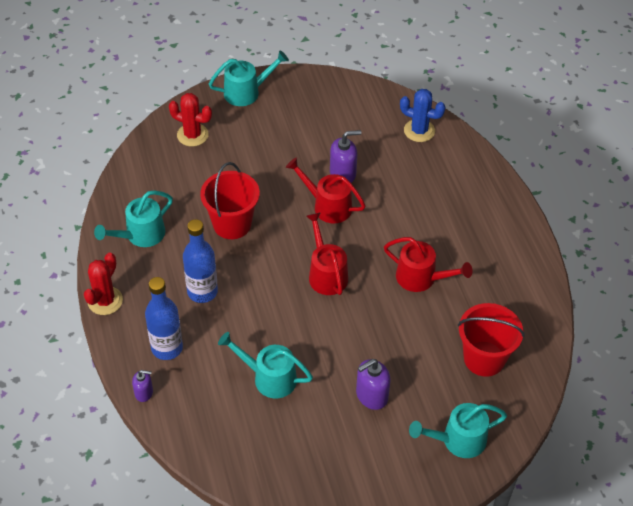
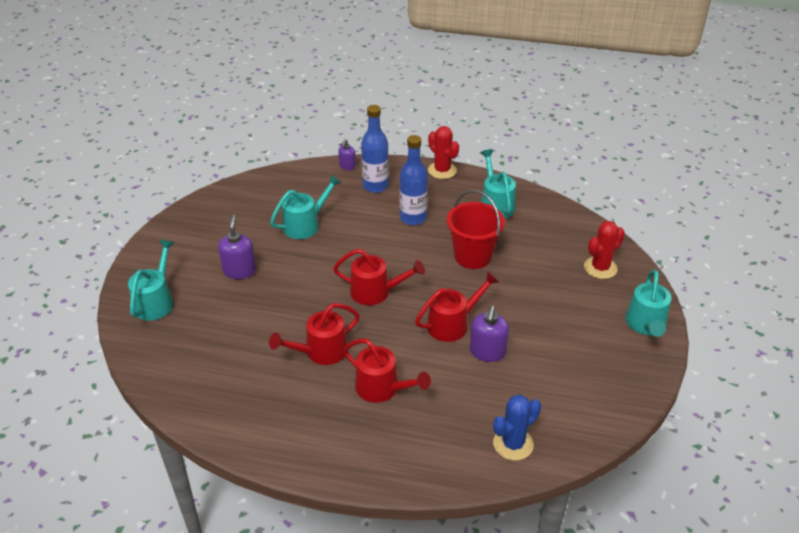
camera: 120 degrees right, 10 degrees down
(427, 221) = (382, 389): none -> red watering can
(484, 358) = (205, 353): red bucket -> none

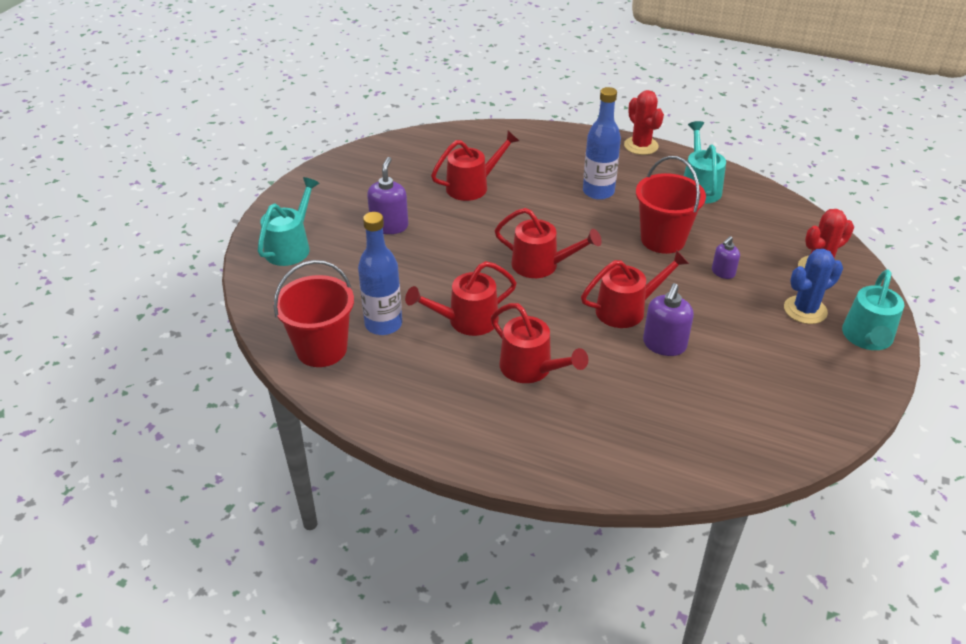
camera: 10 degrees right, 0 degrees up
(201, 394) = (321, 349): none -> red bucket
(305, 224) = (473, 186): turquoise watering can -> red watering can
(347, 166) = (531, 131): purple soap dispenser -> purple soap dispenser (723, 272)
(375, 186) = (560, 154): blue bottle -> blue bottle (383, 324)
(513, 444) = (680, 450): blue cactus -> blue cactus (805, 310)

